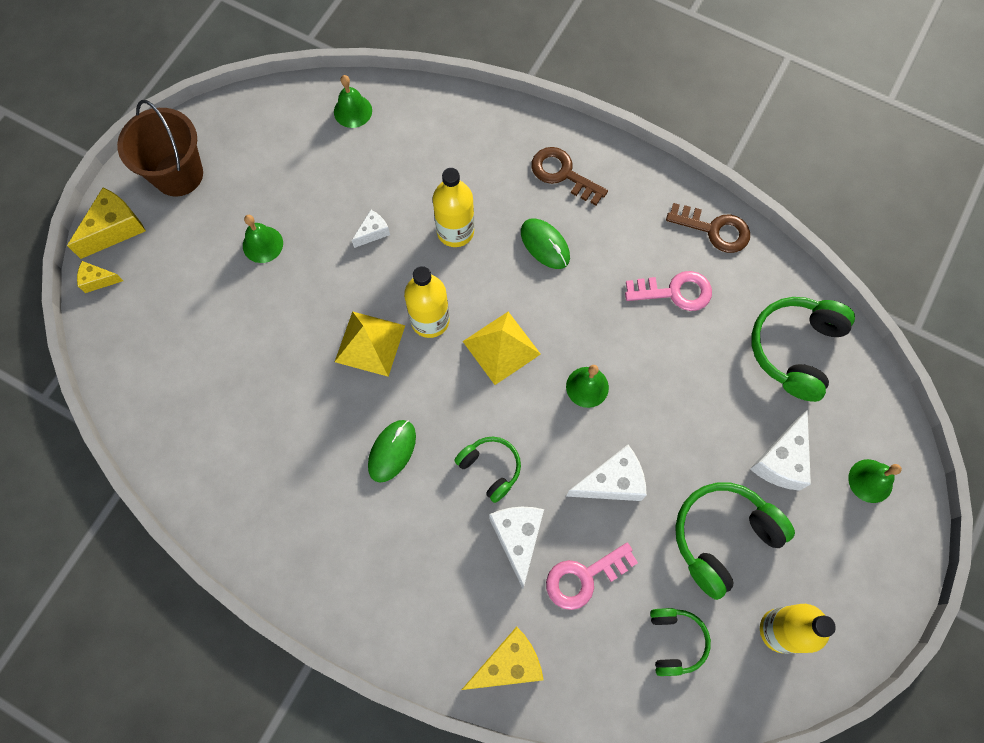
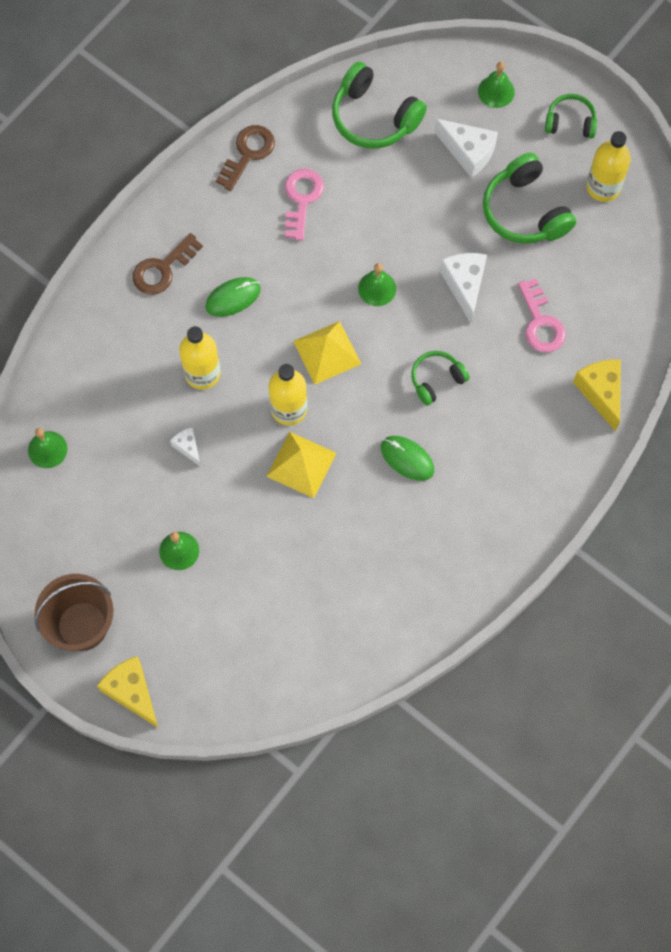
camera: 80 degrees left, 0 degrees up
(98, 280) = (185, 711): yellow cheese -> none
(518, 538) = (500, 368): white cheese -> none
(675, 641) = (601, 265): green headphones -> green headphones (570, 122)

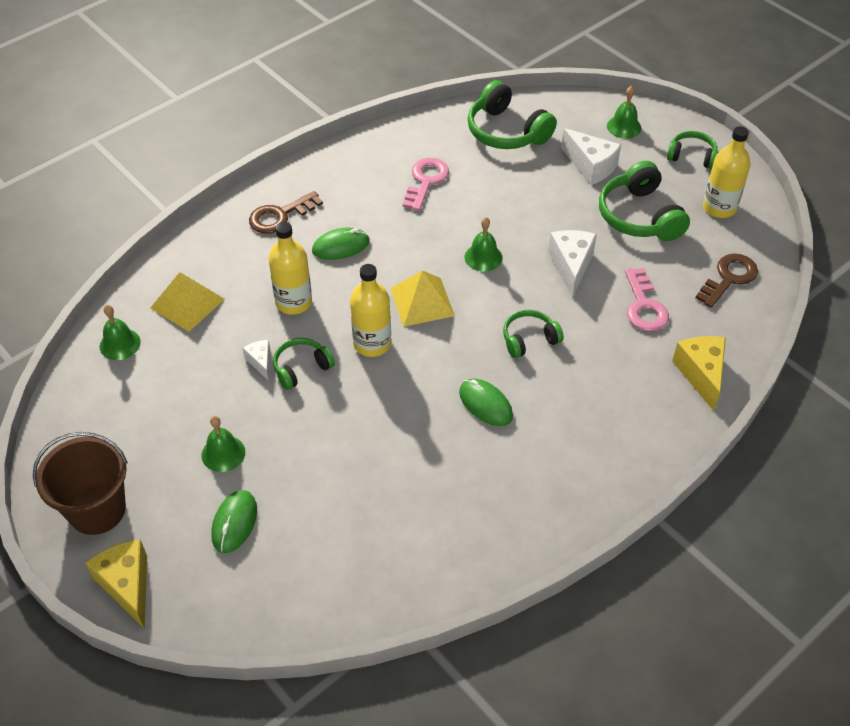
camera: 10 degrees right, 20 degrees down
(207, 617) = (234, 523): none -> green mouse
(228, 448) = (301, 368): none -> green headphones
(248, 153) = (384, 143): brown key -> brown key (729, 278)
(301, 464) = (373, 393): yellow pyramid -> yellow pyramid (187, 303)

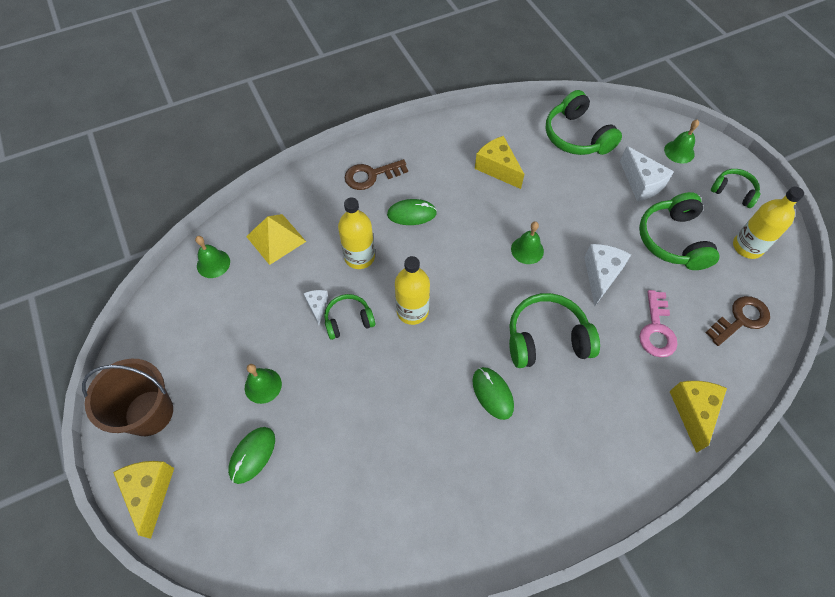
camera: 15 degrees right, 10 degrees up
(422, 302) = (465, 281): yellow pyramid -> none
(426, 181) = (497, 168): pink key -> yellow cheese
(529, 339) = (546, 339): green headphones -> green headphones, size x1.70

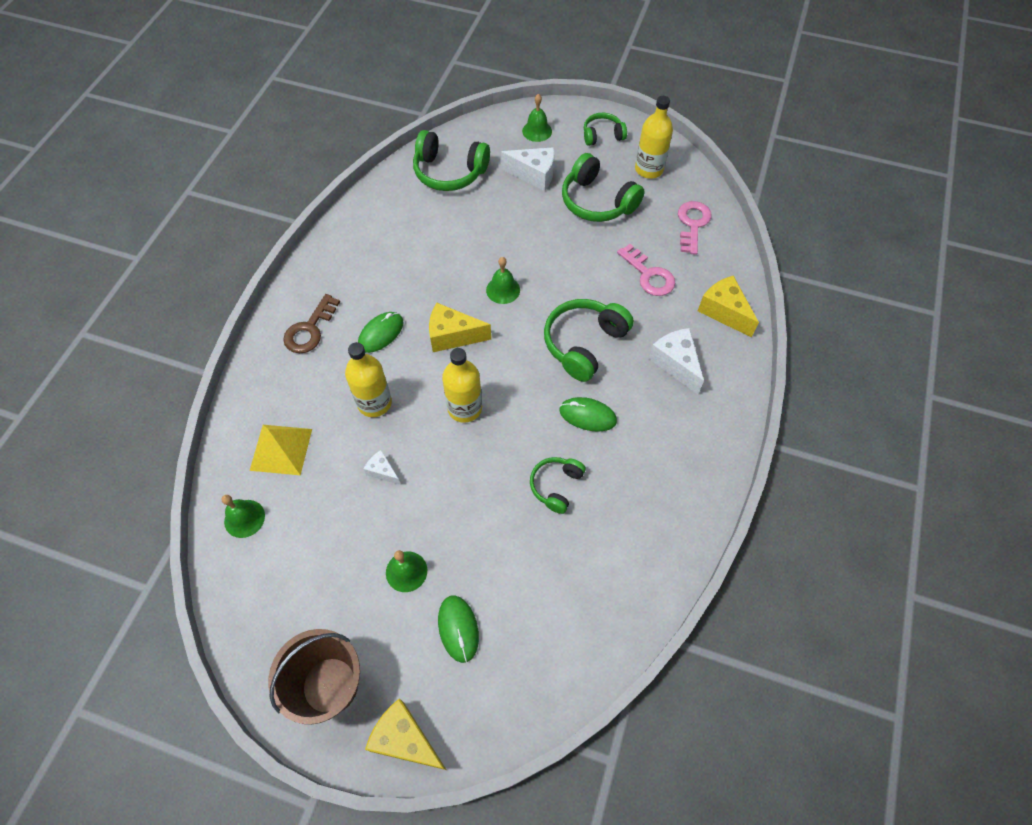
camera: 45 degrees left, 0 degrees up
(348, 320) = (421, 459): green headphones -> green headphones (556, 486)
(497, 168) = (413, 243): yellow cheese -> yellow cheese (452, 336)
(601, 275) = (574, 266): white cheese -> white cheese (676, 363)
(741, 319) = (692, 224): brown key -> pink key

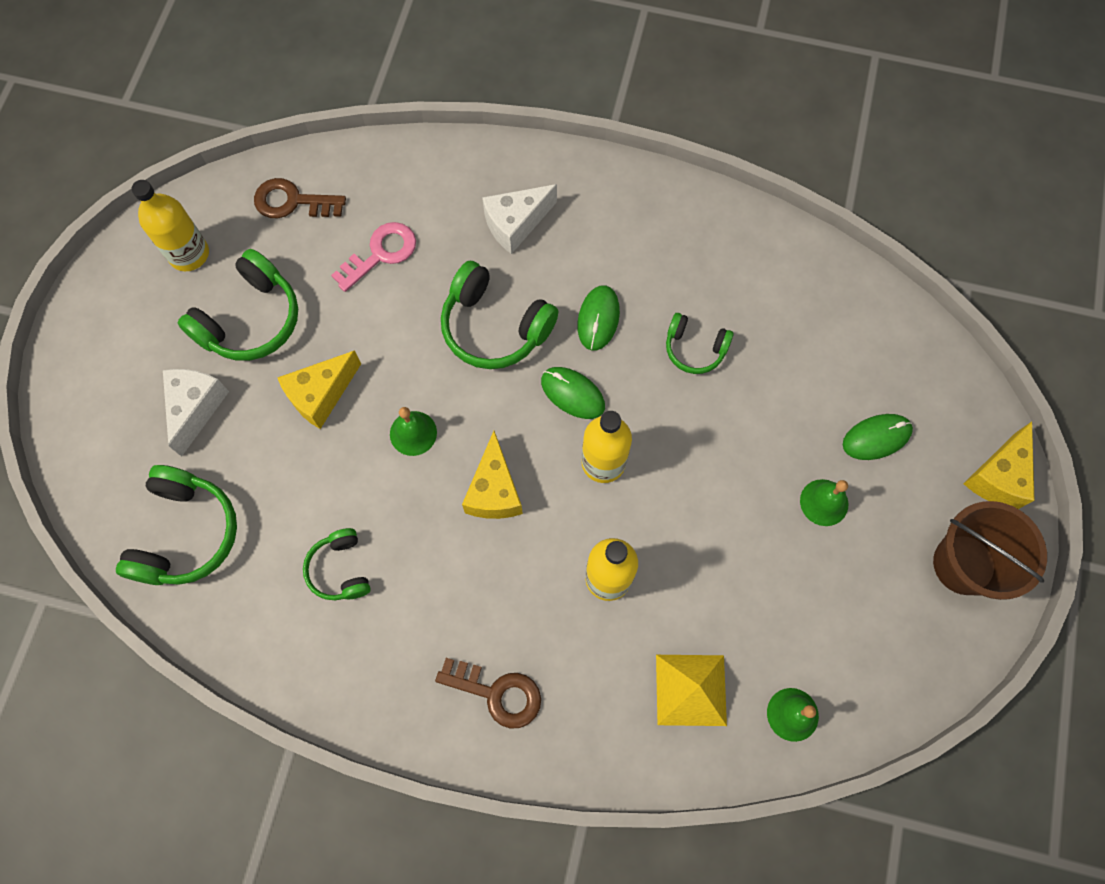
camera: 95 degrees left, 10 degrees up
(381, 333) = (497, 588): green mouse -> green mouse (572, 394)
(383, 471) = (704, 550): white cheese -> none
(537, 131) = (101, 410): green bell -> none
(602, 135) = (116, 317): green headphones -> green headphones (340, 569)
(692, 224) = (292, 201): pink key -> brown key
(724, 312) = (435, 171): yellow cheese -> yellow cheese (321, 395)

